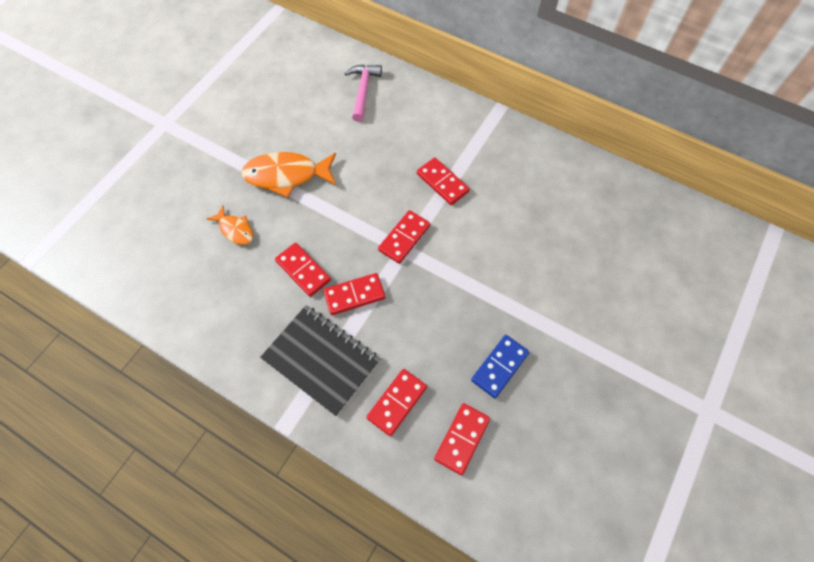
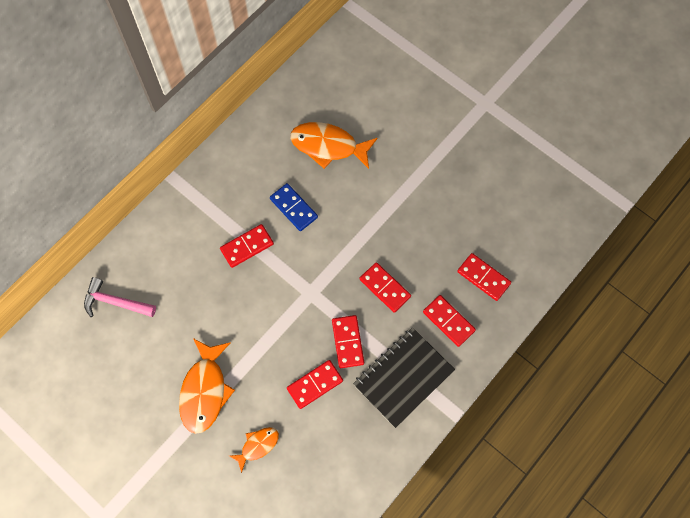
camera: 80 degrees left, 5 degrees up
(404, 238) = (299, 290): red domino -> red domino (385, 288)
(499, 366) = (430, 237): blue domino -> blue domino (293, 208)
(582, 238) = (328, 146): none -> orange fish

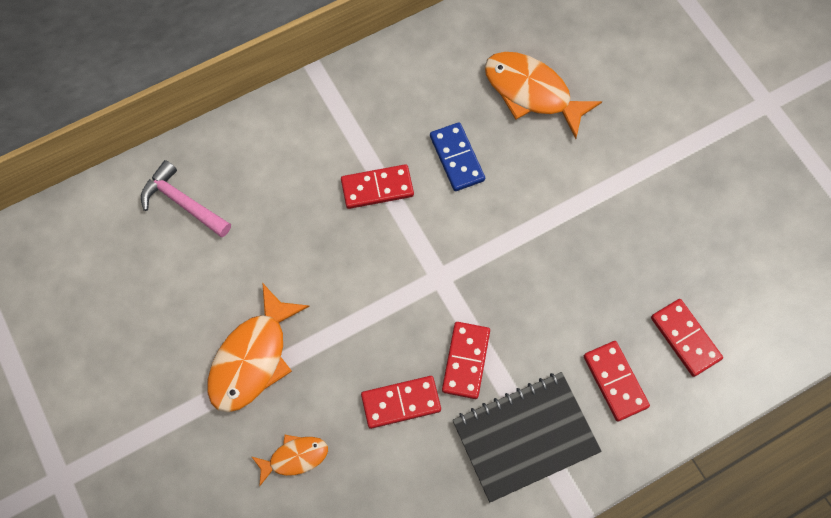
camera: 20 degrees right, 0 degrees up
(385, 288) = (542, 305): red domino -> none

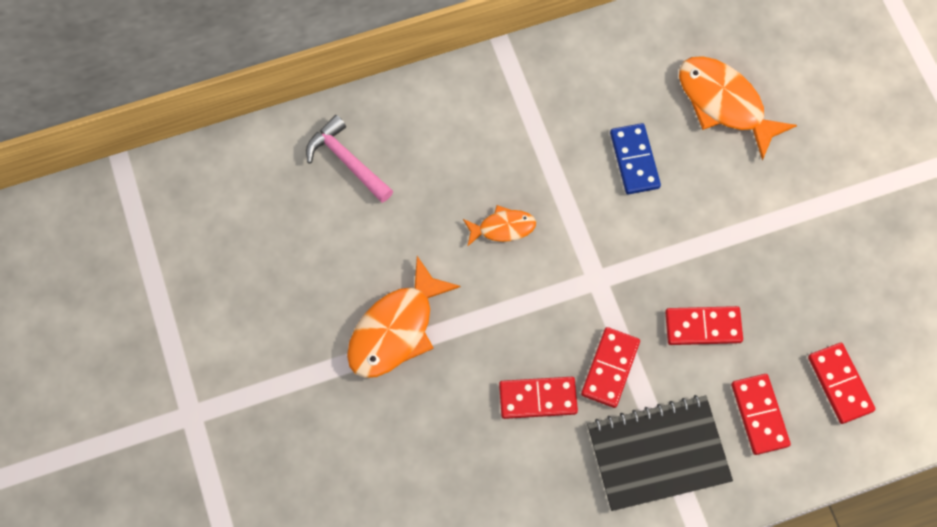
camera: 10 degrees right, 0 degrees up
(295, 457) = (423, 434): orange fish -> orange fish (503, 228)
(377, 188) = (547, 178): red domino -> red domino (703, 326)

